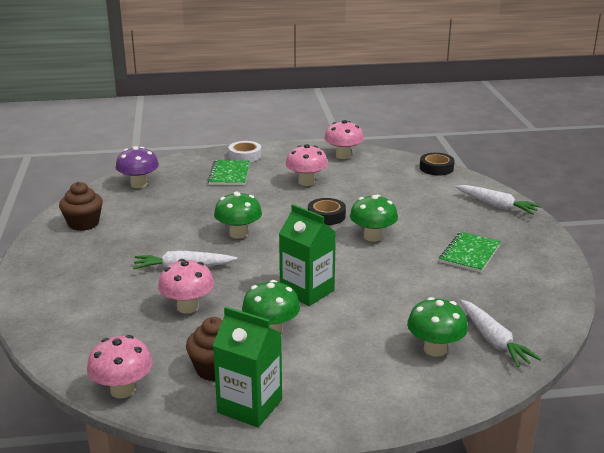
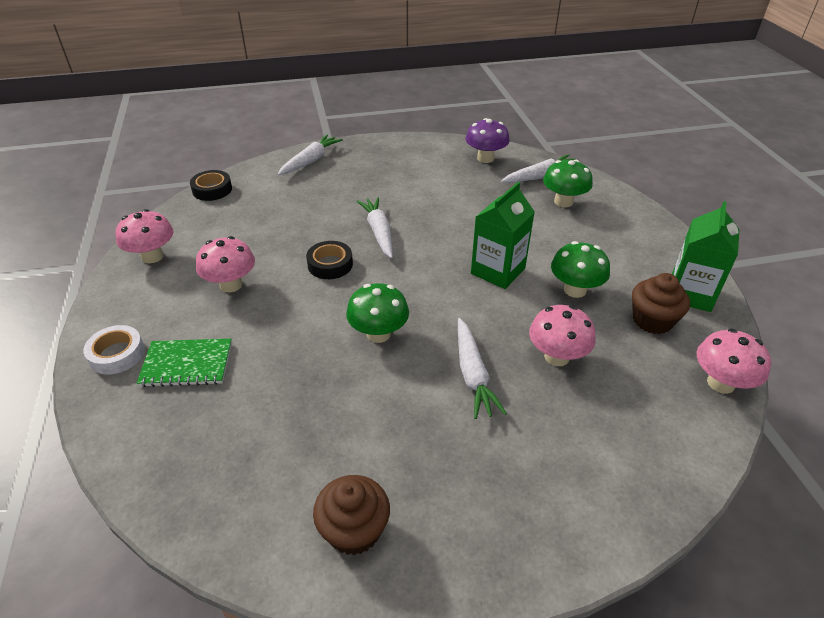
camera: 95 degrees left, 15 degrees up
(139, 184) = (201, 481): purple mushroom -> purple mushroom (485, 158)
(372, 237) = (379, 232): green mushroom -> white carrot
(470, 254) = (407, 179): green notebook -> none

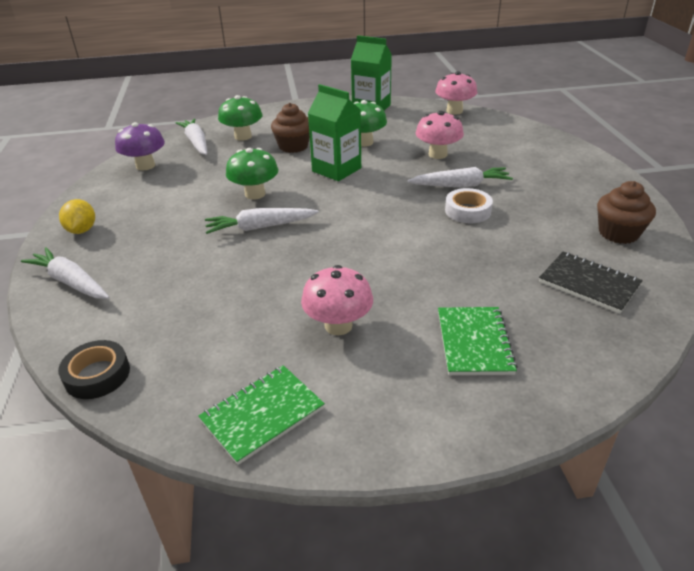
camera: 85 degrees left, 5 degrees down
(117, 354) = (467, 408): white tape -> white tape (467, 211)
(152, 256) = (262, 414): pink mushroom -> green notebook
(252, 470) = (589, 283): none -> black notebook
(330, 264) = (311, 256): black tape -> none
(377, 151) = (82, 230): none -> yellow lemon
(378, 334) = (418, 226): green mushroom -> green mushroom (255, 194)
(652, 320) = (399, 122): brown cupcake -> brown cupcake (293, 146)

